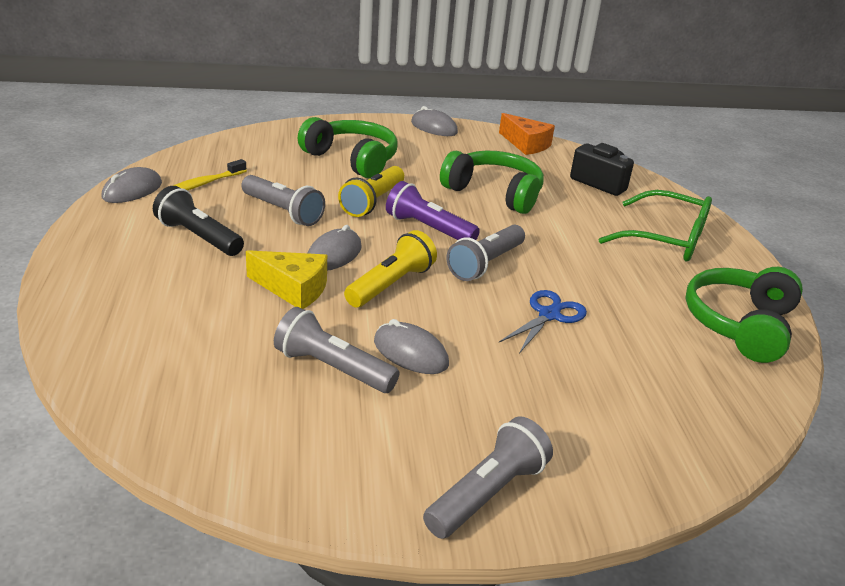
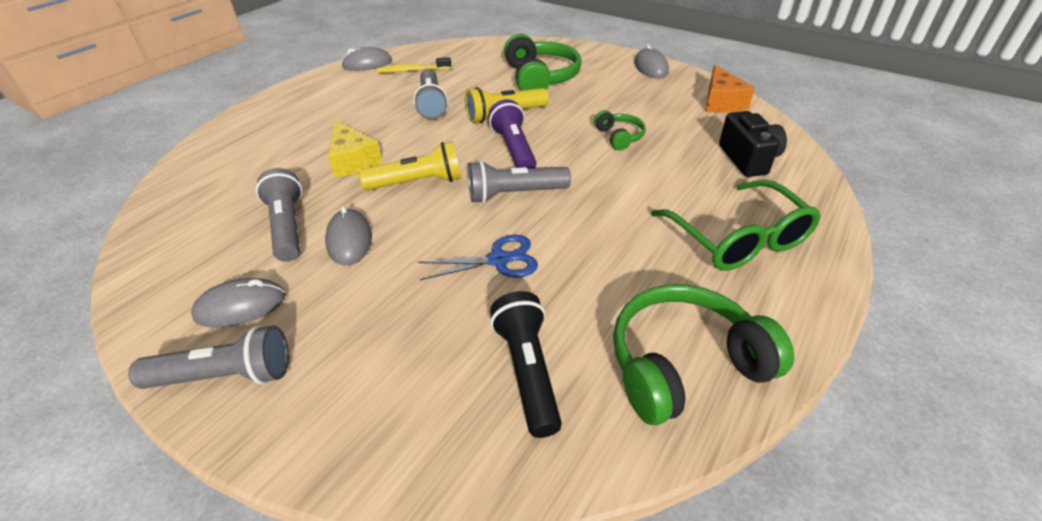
camera: 45 degrees right, 10 degrees up
(199, 237) = (355, 105): black flashlight -> black flashlight (527, 371)
(334, 254) = (416, 145): grey mouse -> grey mouse (241, 306)
(494, 193) = (619, 137): green headphones -> green headphones, size x0.52

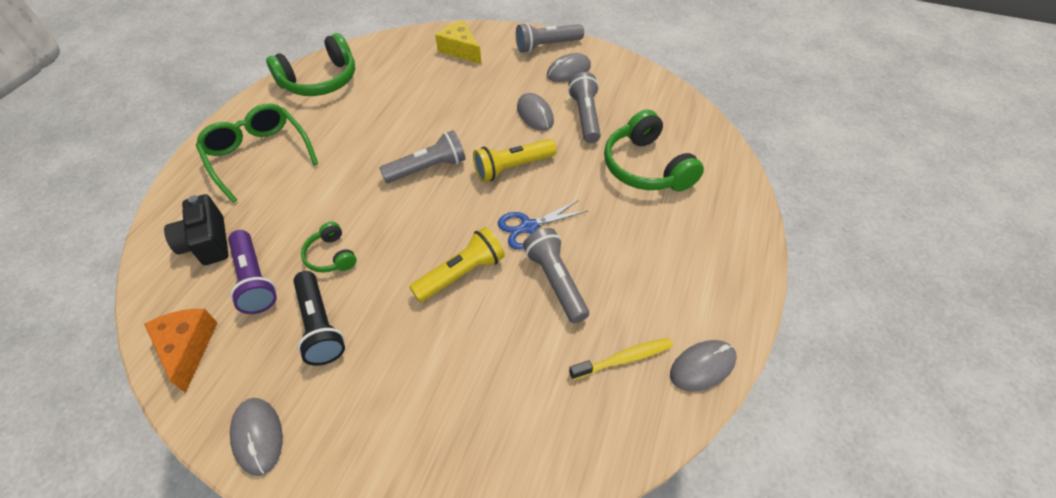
camera: 165 degrees right, 10 degrees up
(288, 227) = (585, 117): grey flashlight -> grey flashlight turned 150 degrees counterclockwise
(353, 160) = (584, 182): yellow cheese -> yellow cheese (460, 50)
(499, 260) = (428, 116): blue scissors -> blue scissors (528, 227)
(514, 149) = (439, 220): purple flashlight -> purple flashlight (254, 279)
(527, 371) = (400, 67): black flashlight -> black flashlight (320, 325)
(540, 78) = (430, 370): green headphones -> green headphones (646, 167)

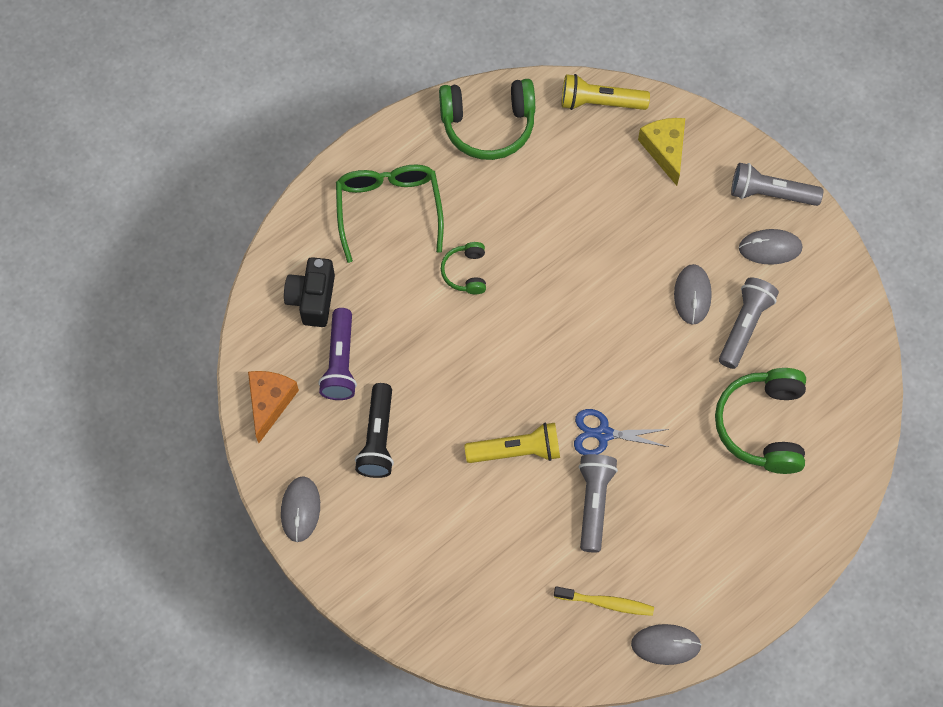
camera: 30 degrees right, 15 degrees up
(331, 256) = (413, 371): green headphones -> green headphones (466, 272)
(427, 168) = (544, 312): grey flashlight -> none
(513, 167) = (628, 355): yellow flashlight -> yellow flashlight (600, 102)

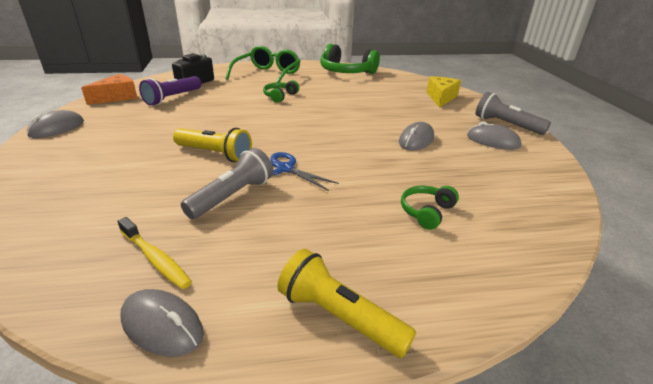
camera: 30 degrees right, 35 degrees down
(378, 438) = (145, 122): black flashlight -> none
(600, 102) = (414, 80): yellow flashlight -> yellow flashlight (339, 317)
(744, 326) = (448, 162): grey flashlight -> none
(762, 425) = (426, 212): green headphones -> green headphones, size x0.52

